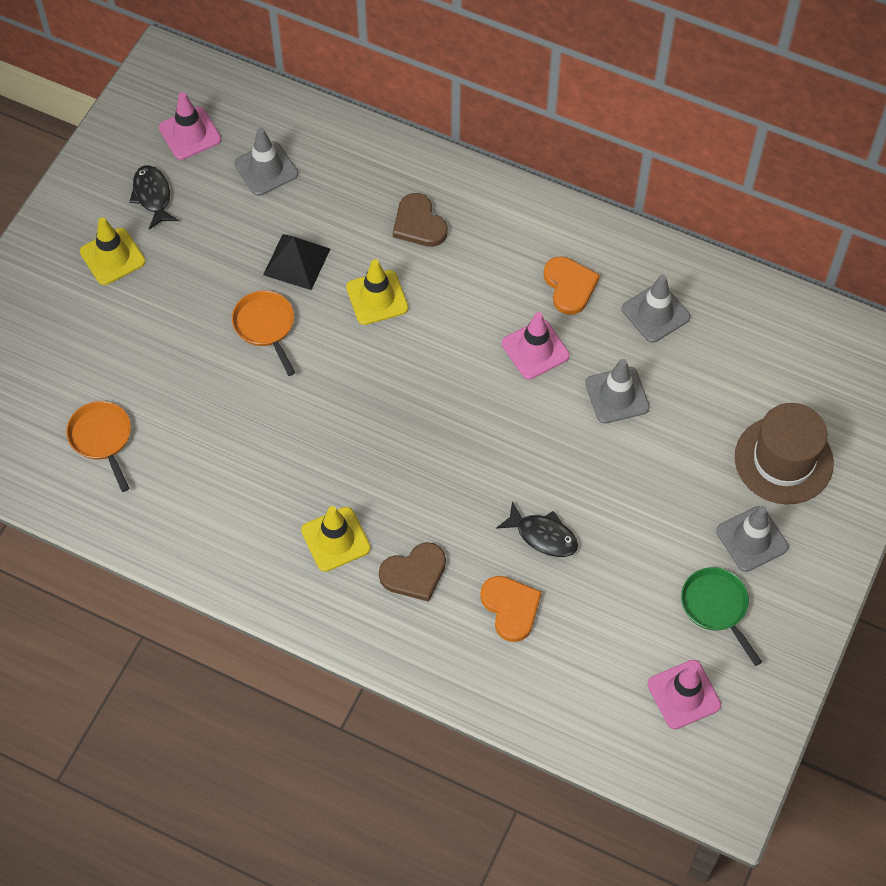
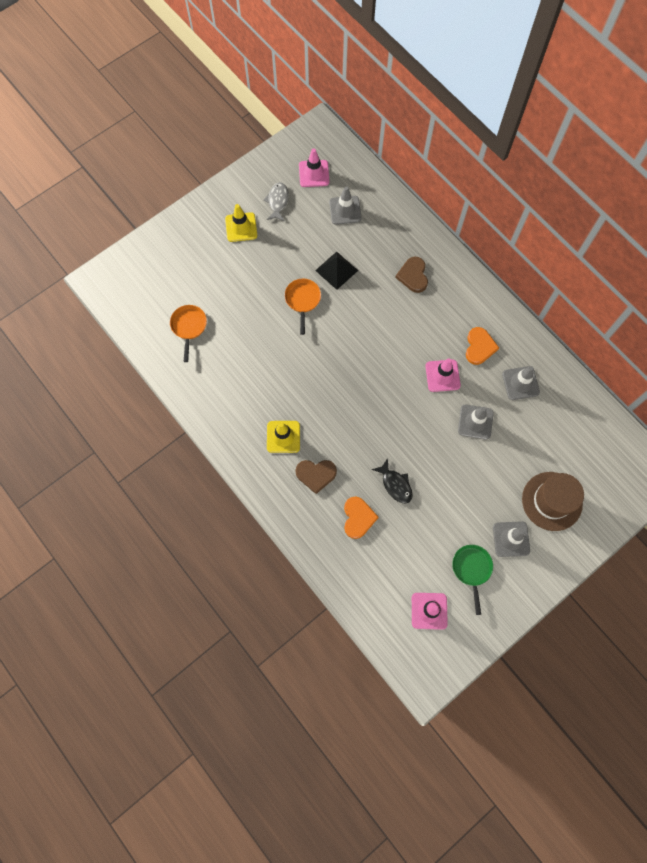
camera: 25 degrees right, 10 degrees up
(153, 196) = (278, 201): black fish -> grey fish
(377, 298) = (370, 309): yellow traffic cone -> none

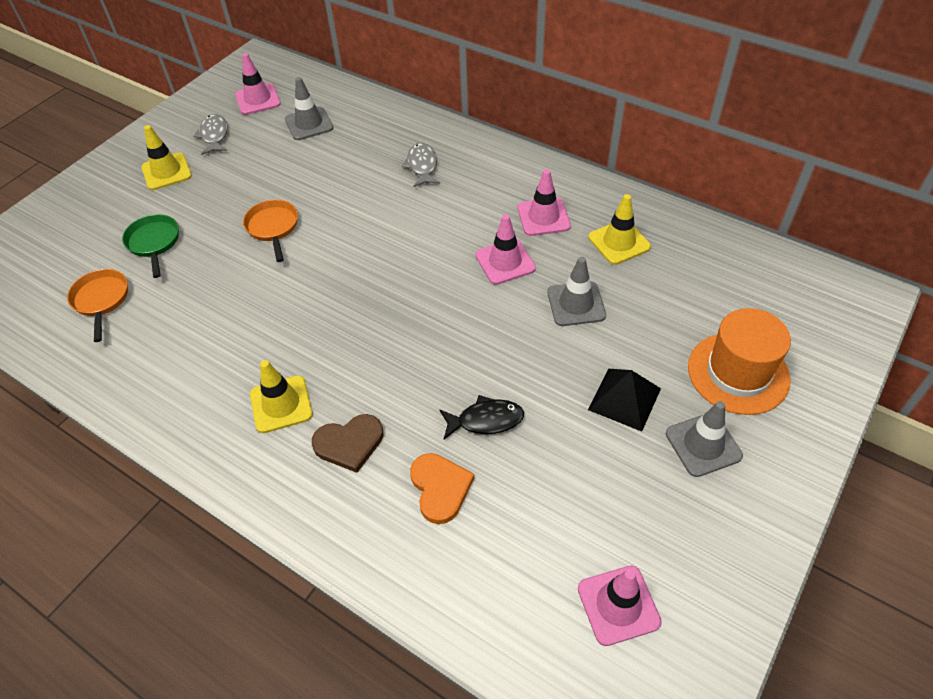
camera: 15 degrees left, 20 degrees down
(336, 270) = (314, 185): black pyramid -> black pyramid (624, 399)
(395, 484) = (485, 420): black fish -> black fish turned 45 degrees counterclockwise
(413, 276) = (422, 166): brown heart -> grey fish
(471, 569) = (661, 510): green pan -> green pan (154, 243)
(479, 347) = (543, 217): orange heart -> pink traffic cone
(520, 383) = (619, 242): grey traffic cone -> yellow traffic cone
(552, 501) = (738, 373): brown hat -> orange hat

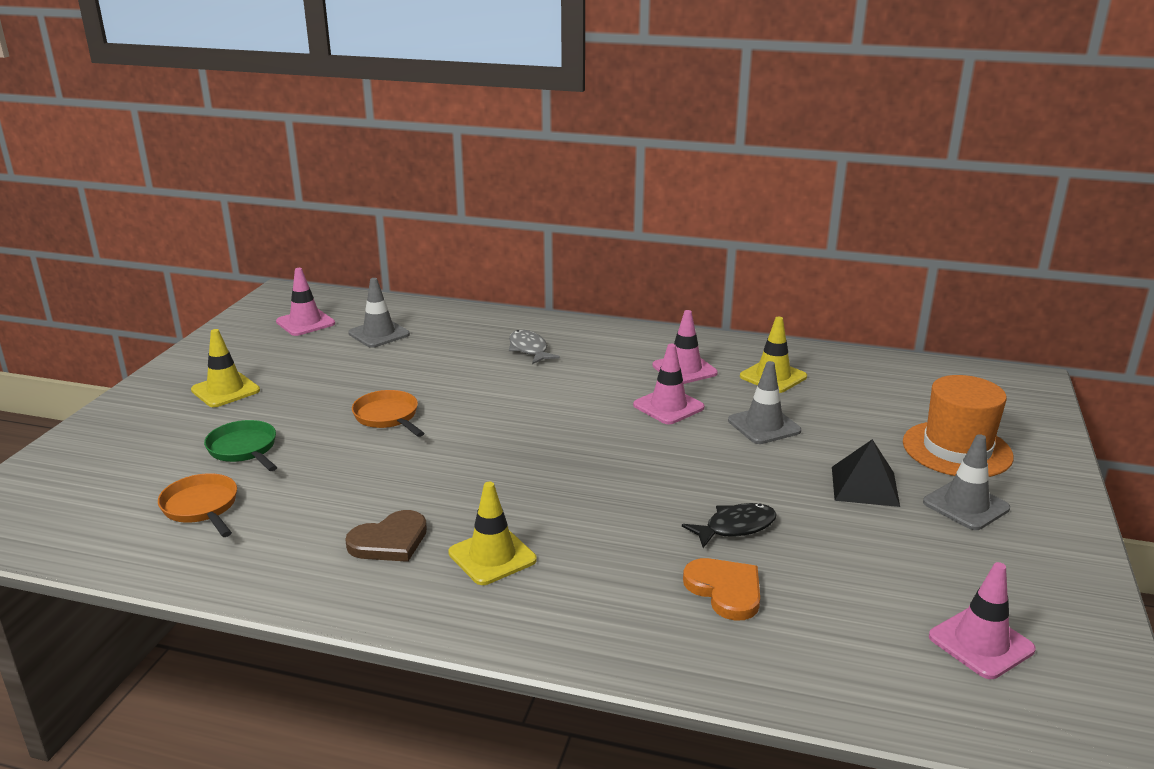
camera: 20 degrees left, 25 degrees down
(214, 135) = (269, 355): grey fish -> none
(349, 443) = (596, 574): brown heart -> brown heart (389, 541)

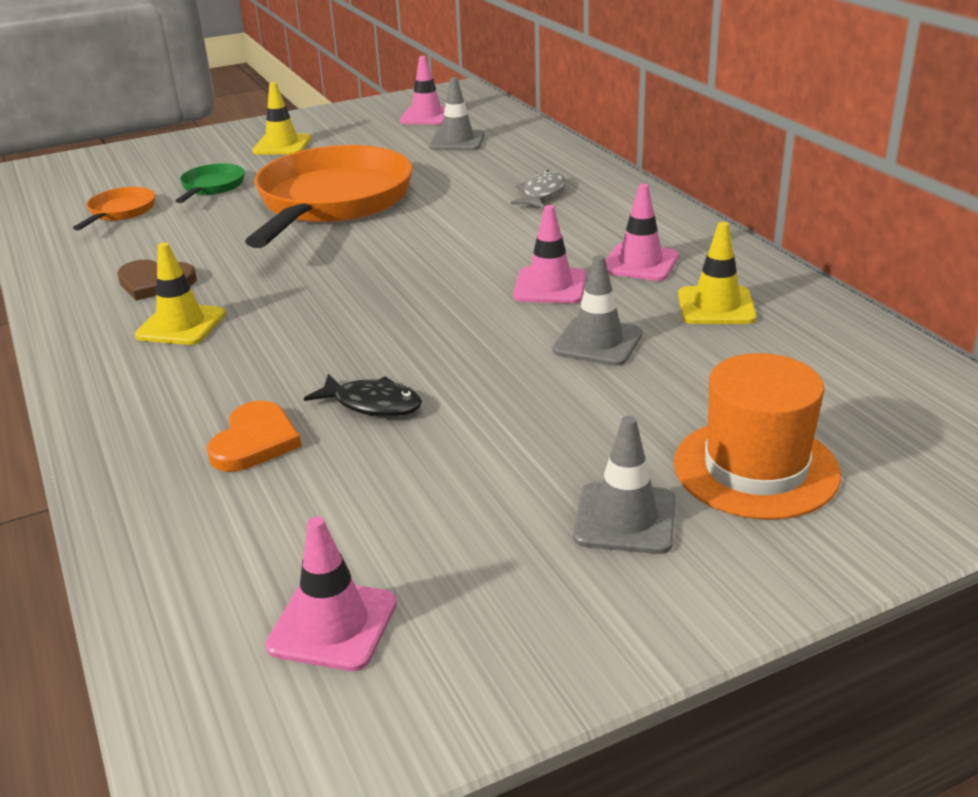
camera: 50 degrees right, 5 degrees up
(388, 417) = (332, 202): orange pan -> orange pan, size x2.35
(865, 486) = (564, 441): black pyramid -> none

